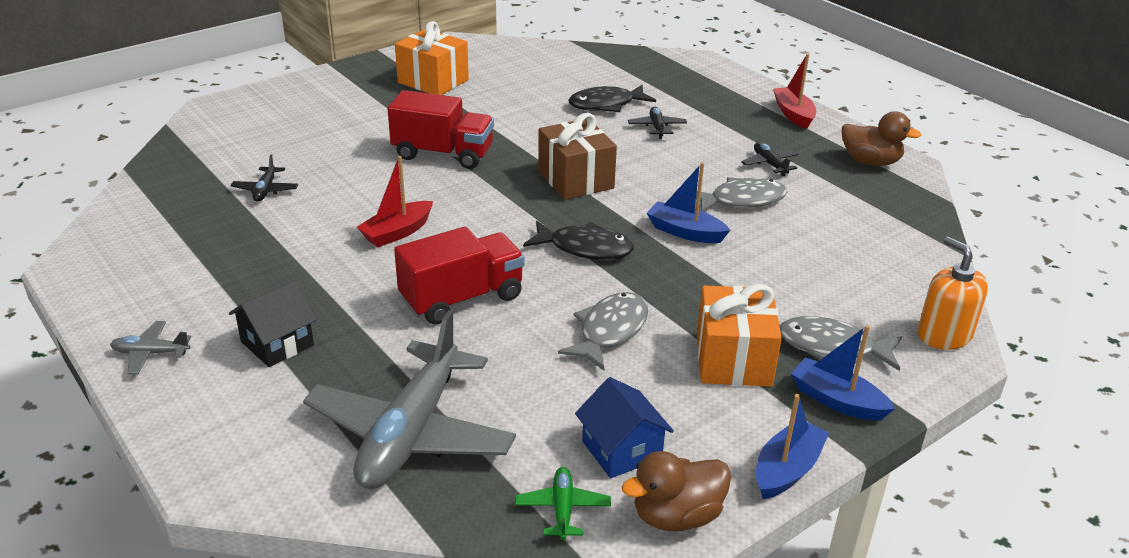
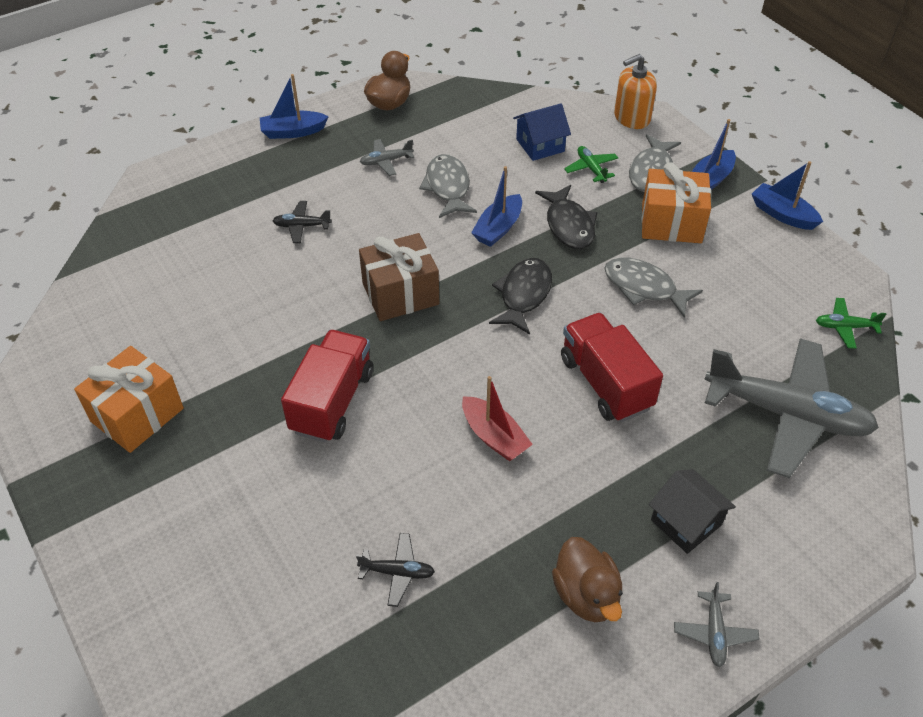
camera: 85 degrees left, 15 degrees up
(606, 105) = (242, 259): black fish -> black fish (569, 225)
(621, 450) = (780, 292): blue house -> blue house (540, 145)
(676, 516) = (837, 271): brown duck -> brown duck (586, 595)
(769, 164) = (386, 161): black plane -> grey plane
(793, 114) = (293, 132): red boat -> blue boat
(817, 297) = (591, 168): none -> green plane

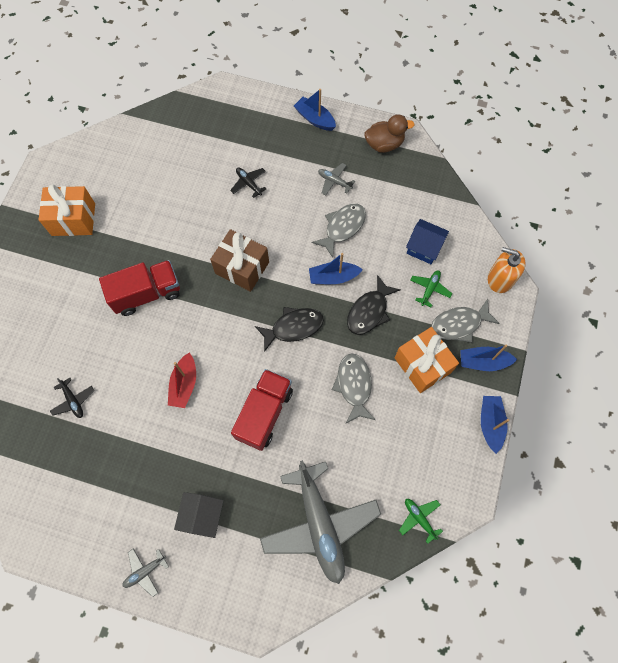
camera: 50 degrees right, 20 degrees up
(586, 595) = (123, 495): brown duck -> none

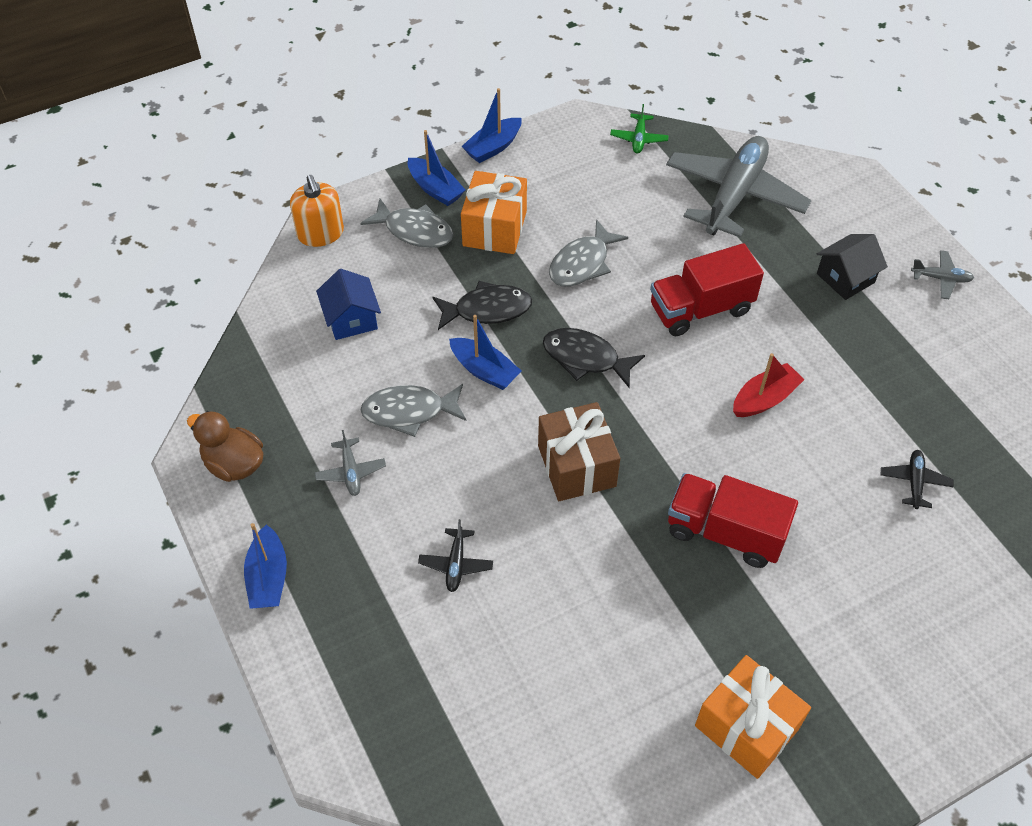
camera: 135 degrees left, 15 degrees down
(429, 289) = (400, 279): green plane -> none

